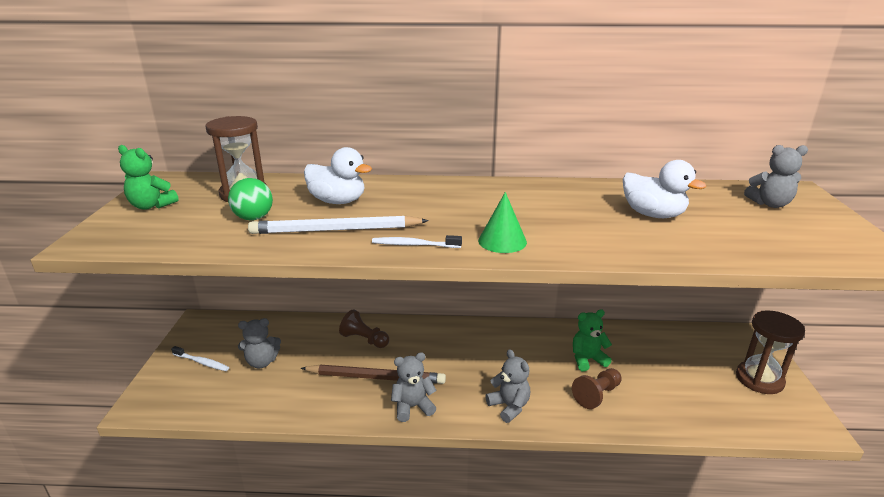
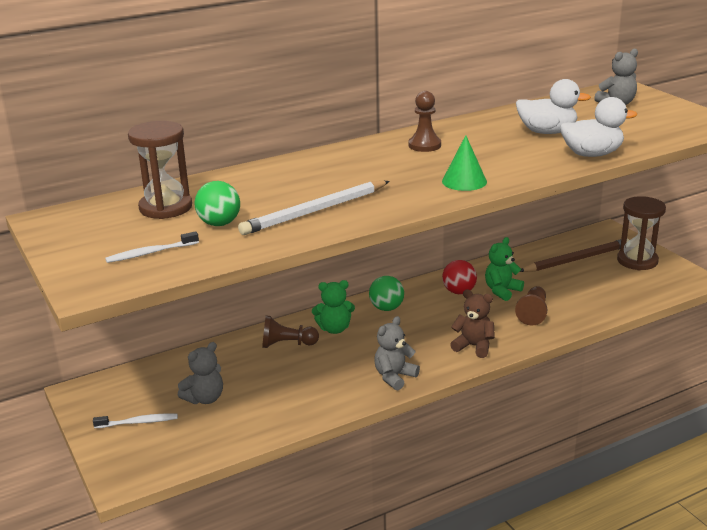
camera: 30 degrees left, 0 degrees up
(151, 206) = (87, 243): green teddy bear -> green teddy bear (334, 329)
(338, 201) = (274, 189): white duck -> white duck (592, 154)
(375, 377) = (335, 368): brown pencil -> brown pencil (576, 259)
(414, 245) = (400, 203): white toothbrush -> white toothbrush (150, 253)
(471, 337) = (386, 308): none -> green ball
(509, 406) = (474, 346): grey teddy bear -> brown teddy bear
(515, 197) = (424, 145): none -> brown pawn
(547, 345) = (459, 292): none -> red ball

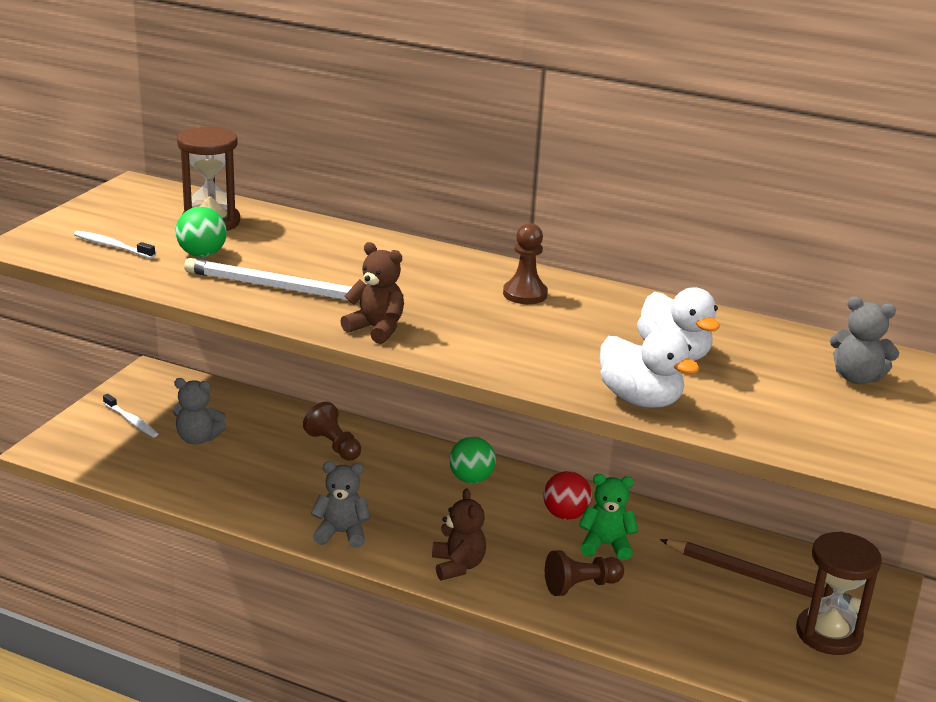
camera: 50 degrees right, 0 degrees up
(334, 329) = (393, 462): green teddy bear -> none
(420, 197) = (376, 329): none -> brown teddy bear
(464, 181) = (450, 342): green cone -> none

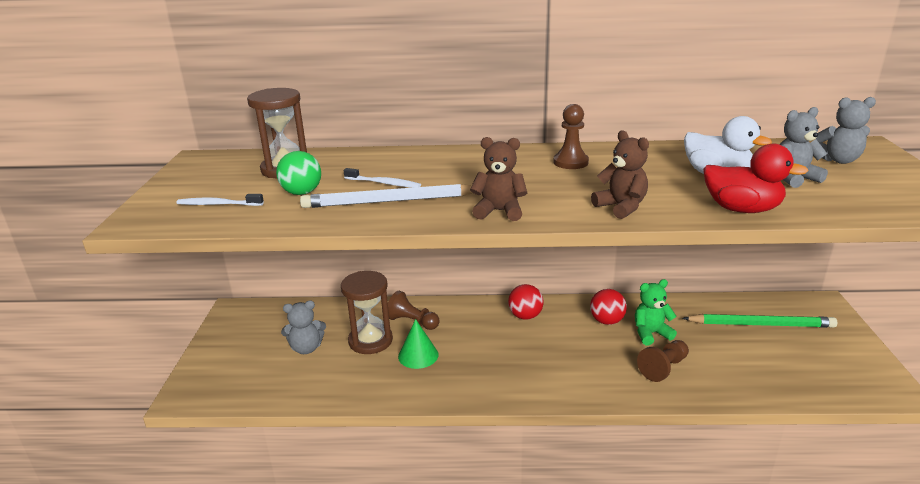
camera: 20 degrees left, 0 degrees up
(131, 421) = (243, 351): white toothbrush -> white toothbrush (384, 183)
(311, 483) = (418, 355): none -> green cone
(341, 533) = (471, 386): grey teddy bear -> grey teddy bear (793, 178)
(457, 566) = (572, 382): brown teddy bear -> brown teddy bear (621, 207)
(471, 479) = (525, 316): green ball -> red ball
(640, 400) = (742, 209): white duck -> red duck
(761, 579) = (760, 324): brown pencil -> green pencil
(828, 634) = (833, 347): brown hourglass -> brown hourglass (370, 341)

